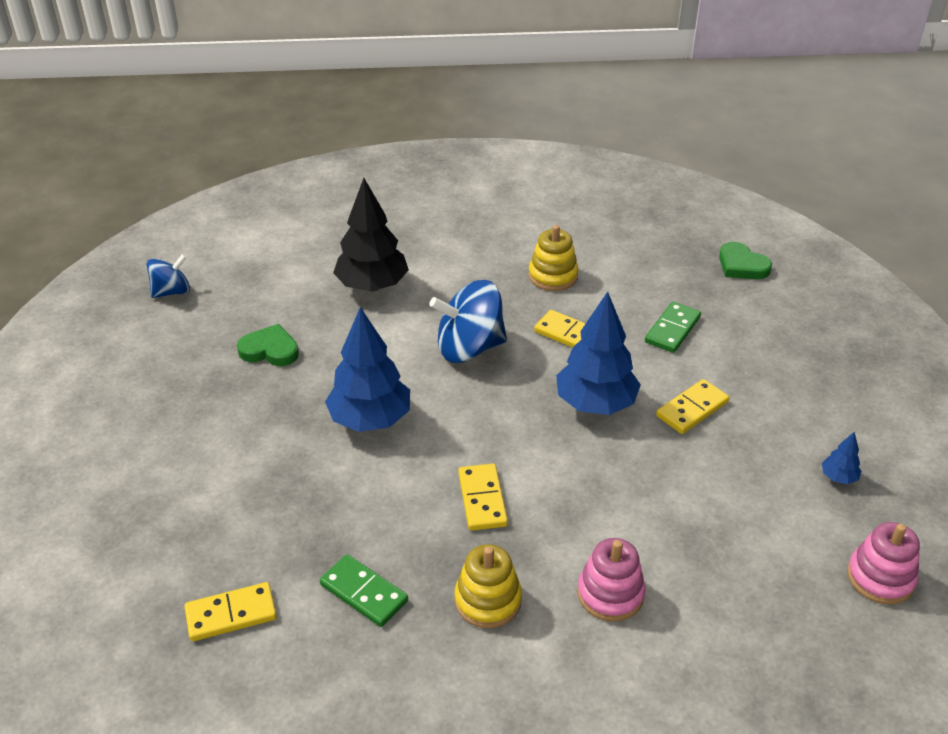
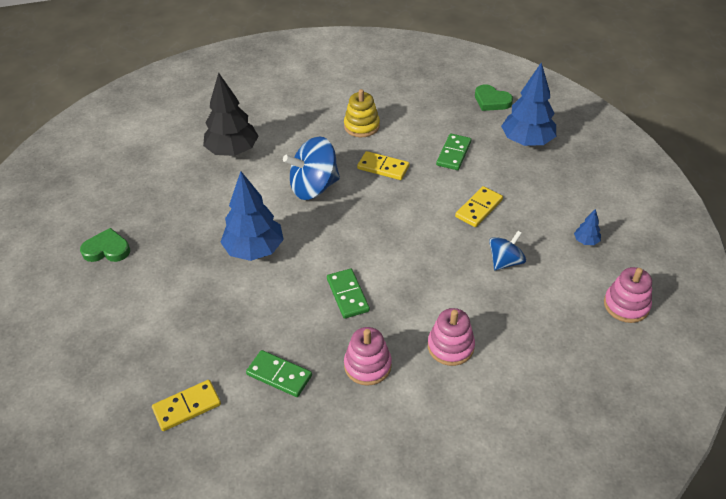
camera: 10 degrees left, 5 degrees up
(172, 292) = (82, 176): blue spinning top -> blue spinning top (505, 261)
(270, 350) = (168, 210): green heart -> green heart (107, 249)
(482, 499) = (348, 295): yellow domino -> green domino
(488, 600) = (367, 365): yellow stacking toy -> pink stacking toy
(595, 404) = (412, 214): blue tree -> blue tree (527, 141)

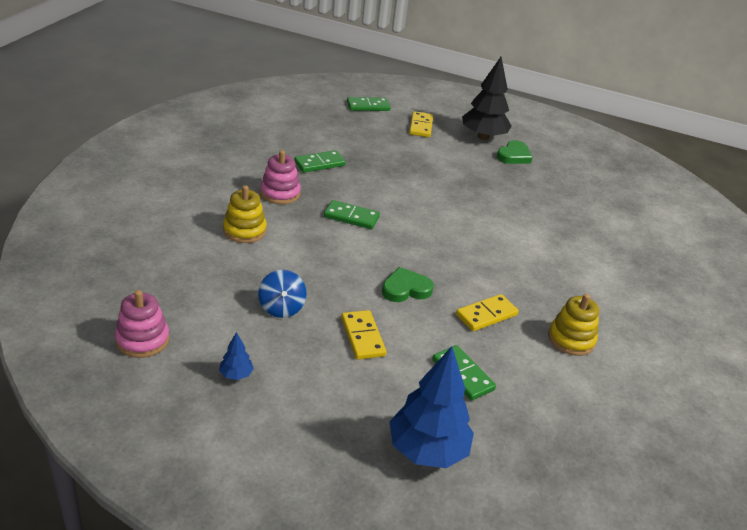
camera: 120 degrees right, 10 degrees down
(88, 423) = (368, 106): none -> green domino
(187, 407) = (339, 131): yellow domino -> yellow domino (420, 126)
(232, 151) = (592, 247): black tree -> black tree (483, 137)
(254, 250) = (447, 204): blue tree -> none
(314, 187) = (497, 263): blue spinning top -> none
(450, 346) = (244, 230): pink stacking toy -> yellow stacking toy
(491, 101) = (539, 479): green heart -> green heart (405, 289)

